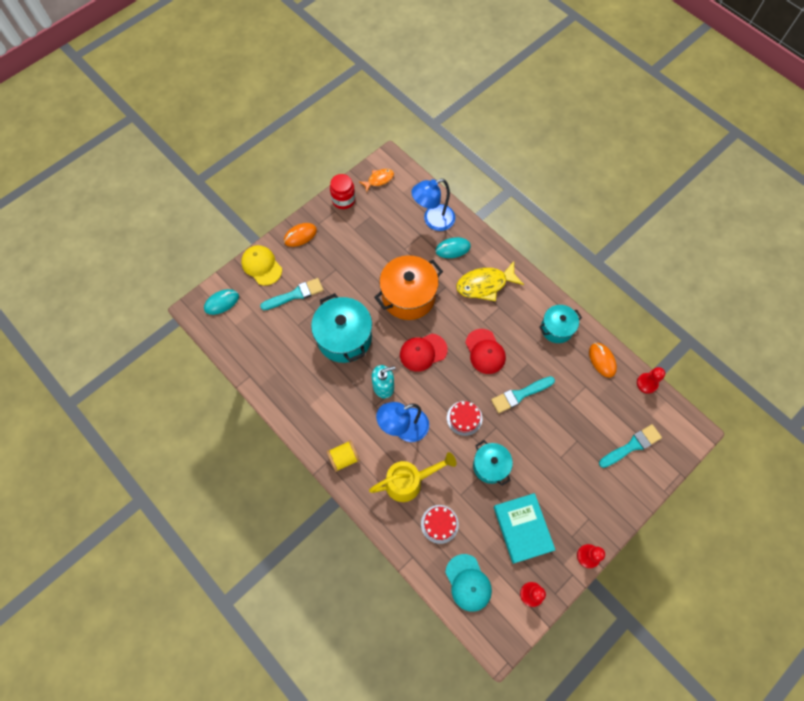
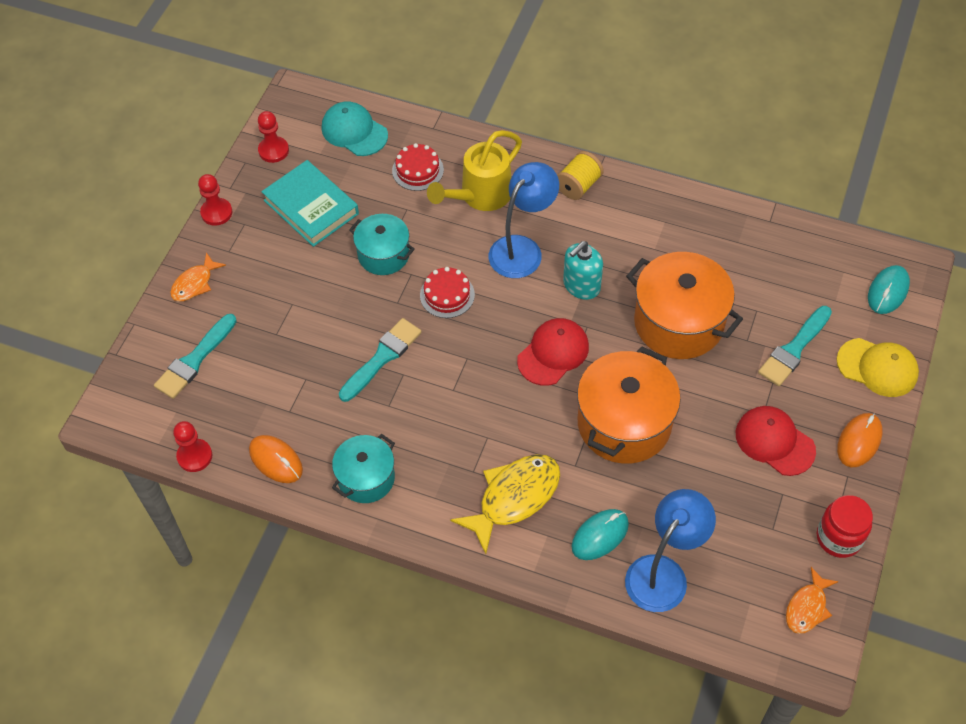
camera: 155 degrees right, 10 degrees down
(344, 338) = (678, 322): turquoise pot -> orange pot
(485, 351) = (462, 394): red cap -> red cap (774, 442)
(618, 503) = (195, 283): none -> orange fish

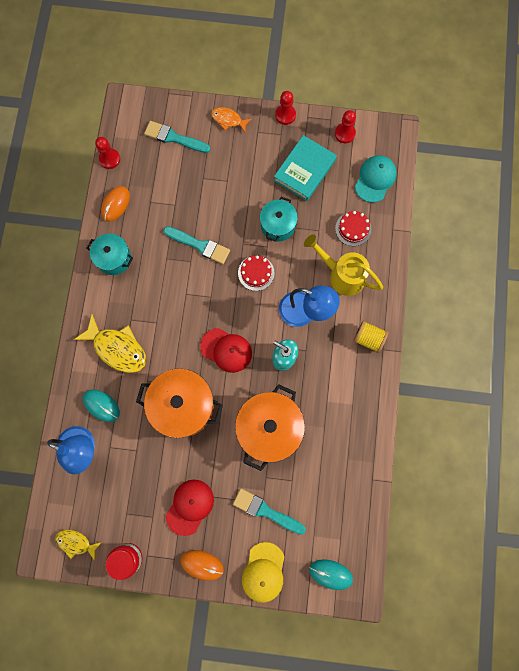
camera: 75 degrees right, 20 degrees up
(807, 607) = (76, 542): orange fish -> yellow fish

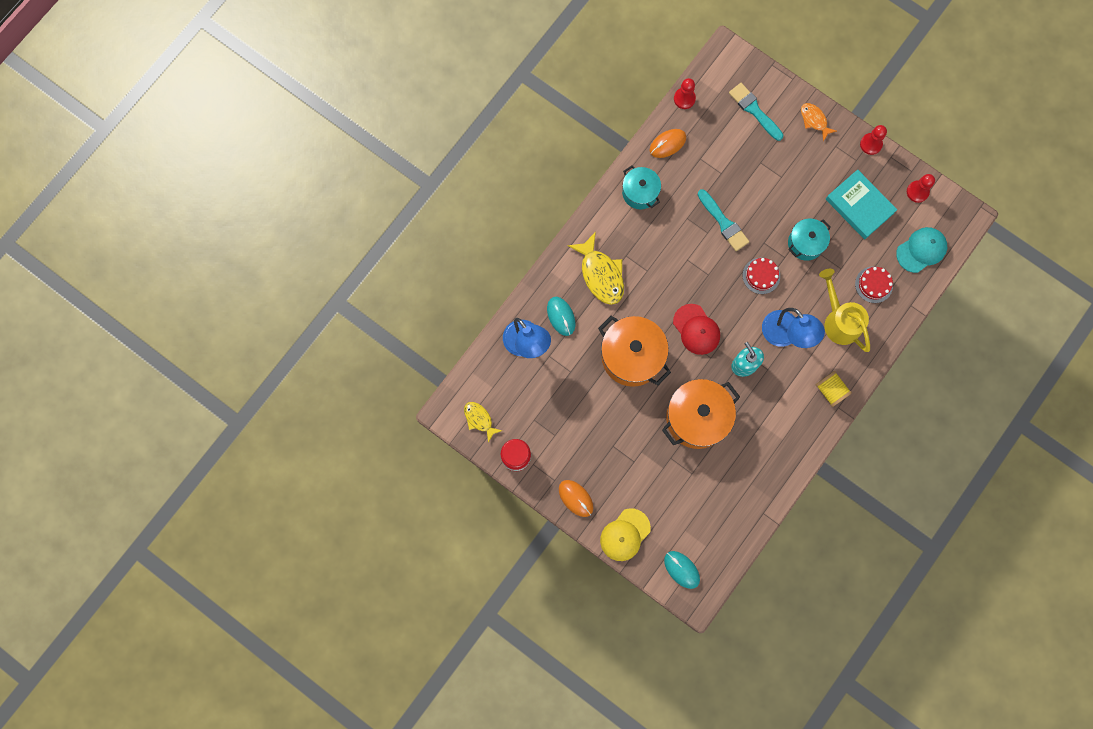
camera: 30 degrees right, 0 degrees up
(190, 506) = (591, 445): red cap -> none
(265, 511) = (654, 486): turquoise brush -> none
(304, 170) = (859, 206): turquoise book -> turquoise book turned 75 degrees clockwise

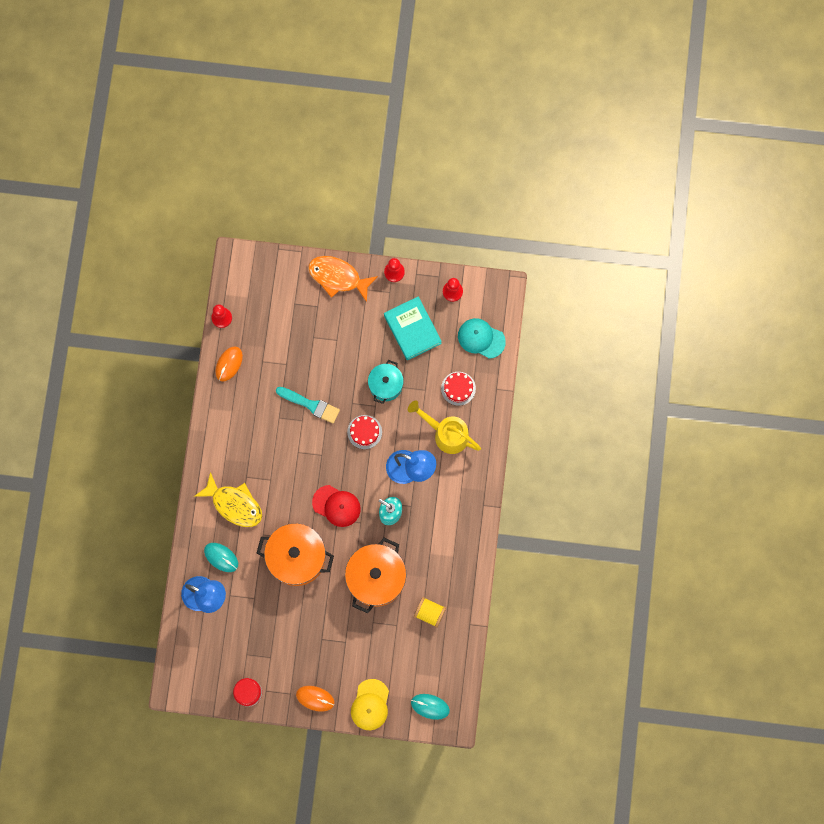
camera: 30 degrees left, 0 degrees up
(479, 419) = (202, 679): yellow fish -> none
(640, 192) = (228, 418): turquoise pot -> none
(754, 110) = (284, 296): turquoise brush -> none
(814, 120) = (338, 277): orange fish -> orange fish, size x1.74
(830, 390) = (470, 495): yellow spool -> yellow spool (429, 613)
(859, 206) = (412, 329): turquoise book -> turquoise book turned 45 degrees clockwise
(921, 250) = (481, 338): turquoise cap -> turquoise cap turned 90 degrees counterclockwise

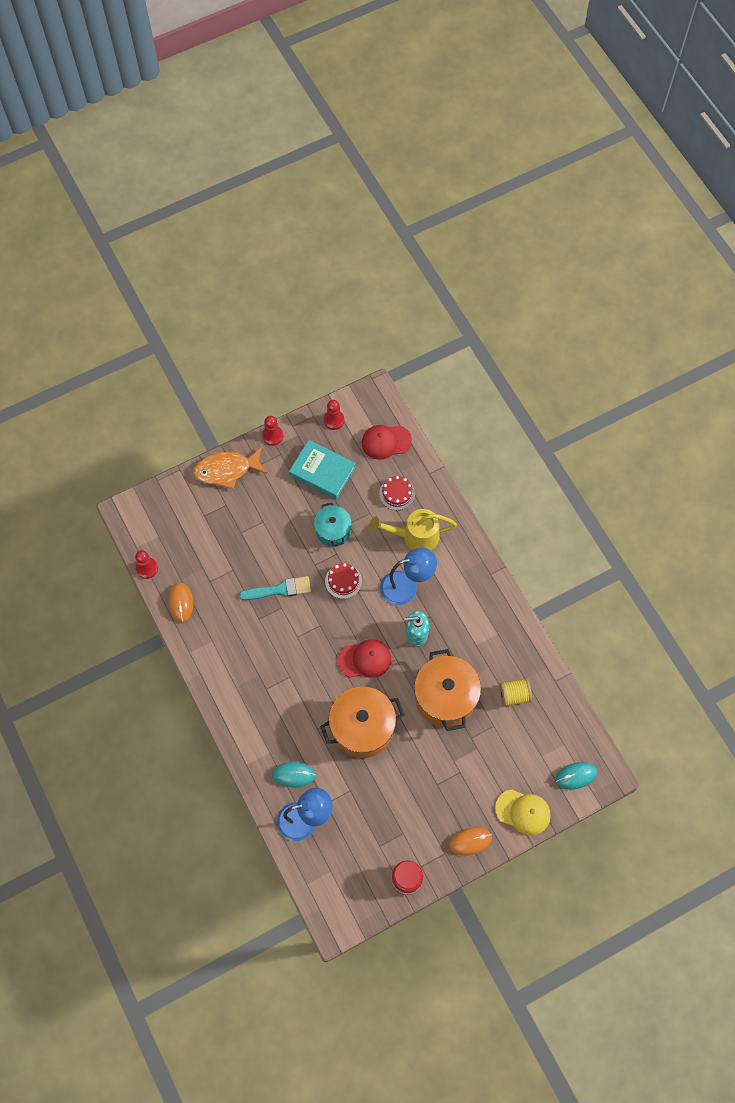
camera: 35 degrees left, 10 degrees down
(234, 504) = (272, 720): yellow fish -> none
(370, 705) = (523, 812): yellow cap -> yellow cap turned 45 degrees counterclockwise
(481, 338) = (386, 442): turquoise cap -> red cap

